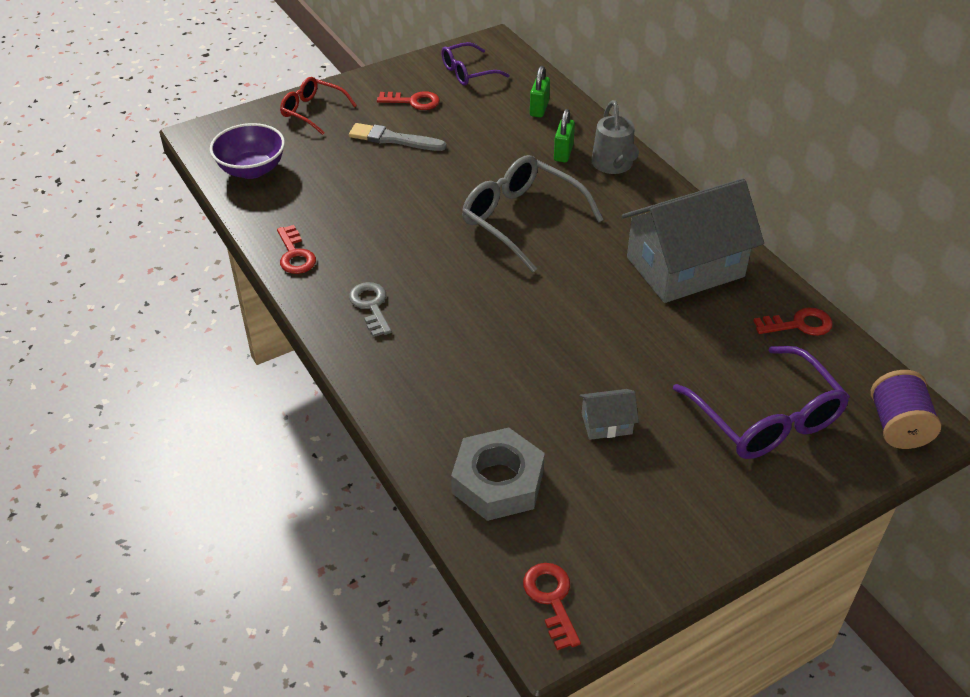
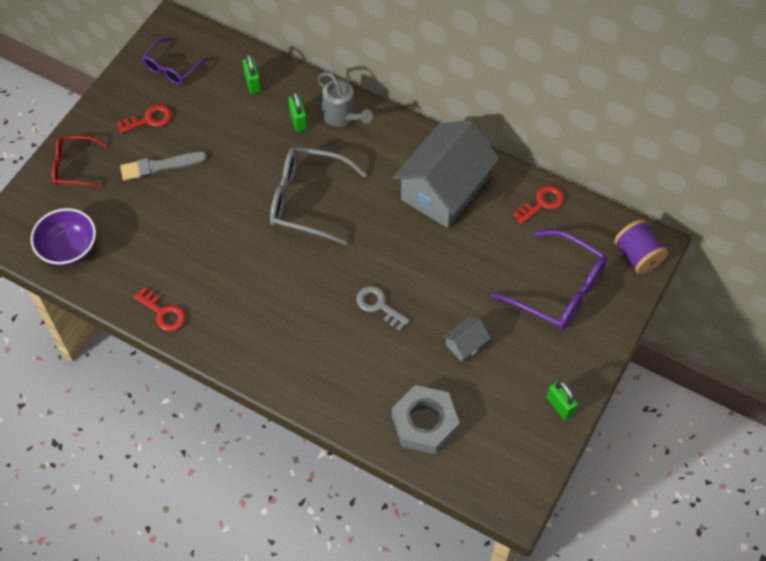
camera: 30 degrees left, 15 degrees up
(371, 306) = (251, 330): grey key -> grey key (379, 306)
(551, 599) = (505, 485): red key -> none
(686, 544) = (560, 406): none -> green padlock

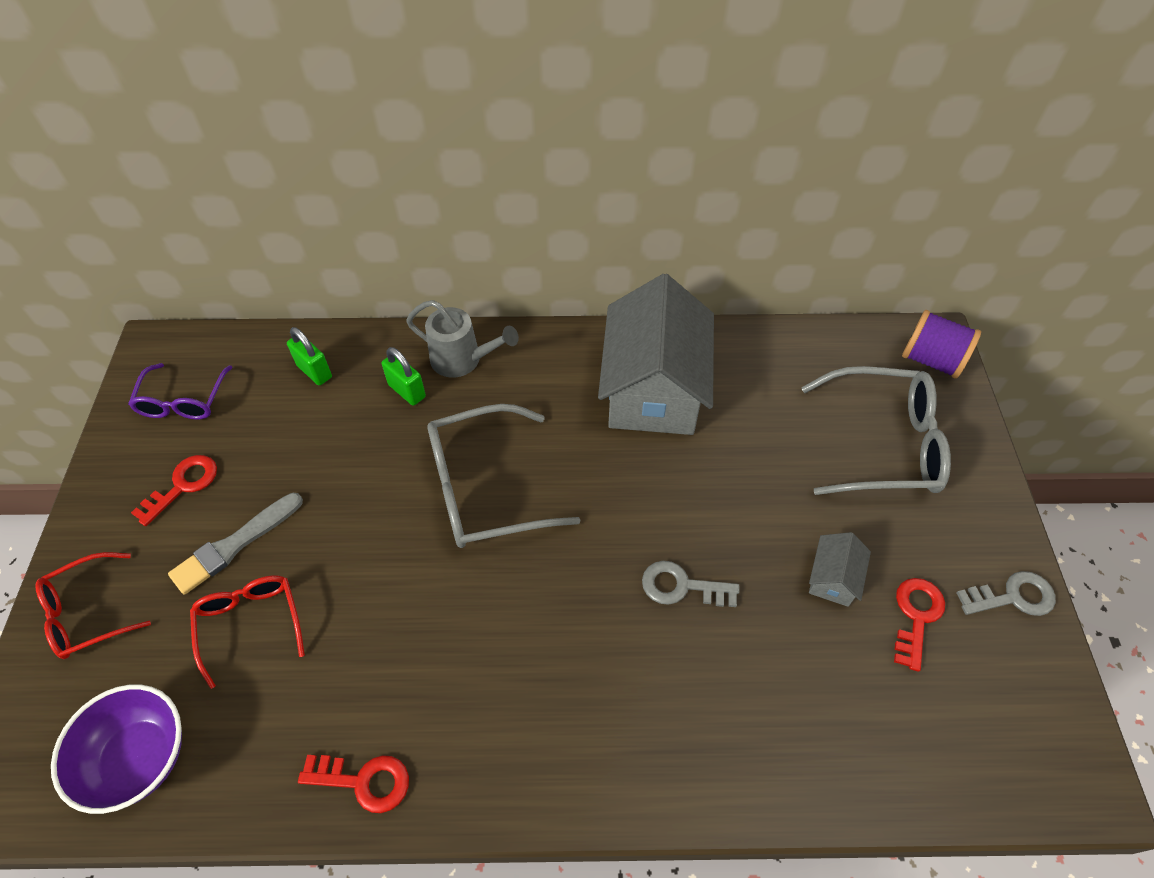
camera: 30 degrees left, 5 degrees down
(148, 211) = (250, 624): none -> red glasses
(425, 423) = (871, 730): grey nut -> none
(542, 203) = (779, 352): red key -> red key (916, 616)
(559, 290) = (883, 444): purple glasses -> grey glasses
(560, 406) = (1012, 597): green padlock -> grey key

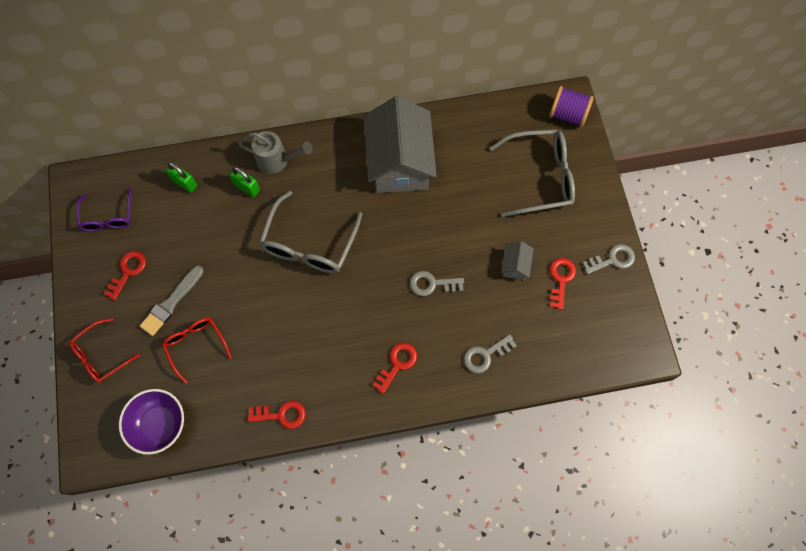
camera: 10 degrees left, 15 degrees up
(484, 489) = (309, 244): grey glasses -> grey glasses turned 45 degrees counterclockwise
(598, 721) = (397, 364): none -> red key
(766, 734) = (485, 355): none -> grey key

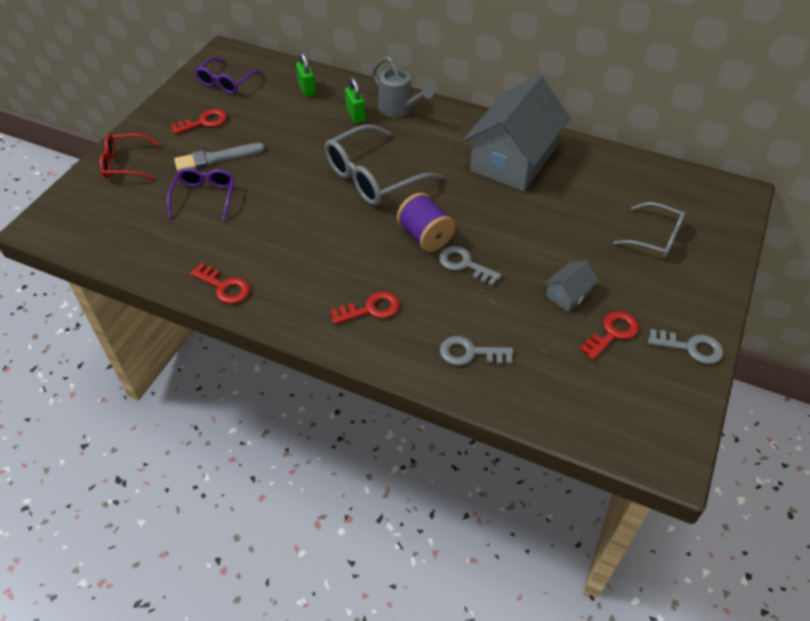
camera: 35 degrees right, 20 degrees down
(159, 424) = (117, 234): purple bowl -> none
(196, 345) = (204, 197): red glasses -> purple glasses
(540, 177) = (655, 237): grey glasses -> grey glasses, size x0.60
(567, 115) = (726, 203): purple spool -> purple spool (425, 236)

